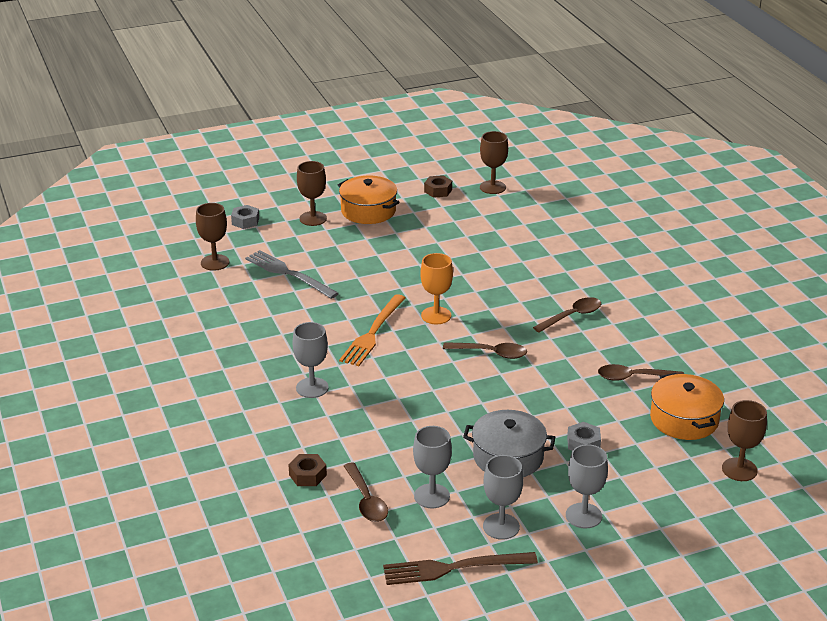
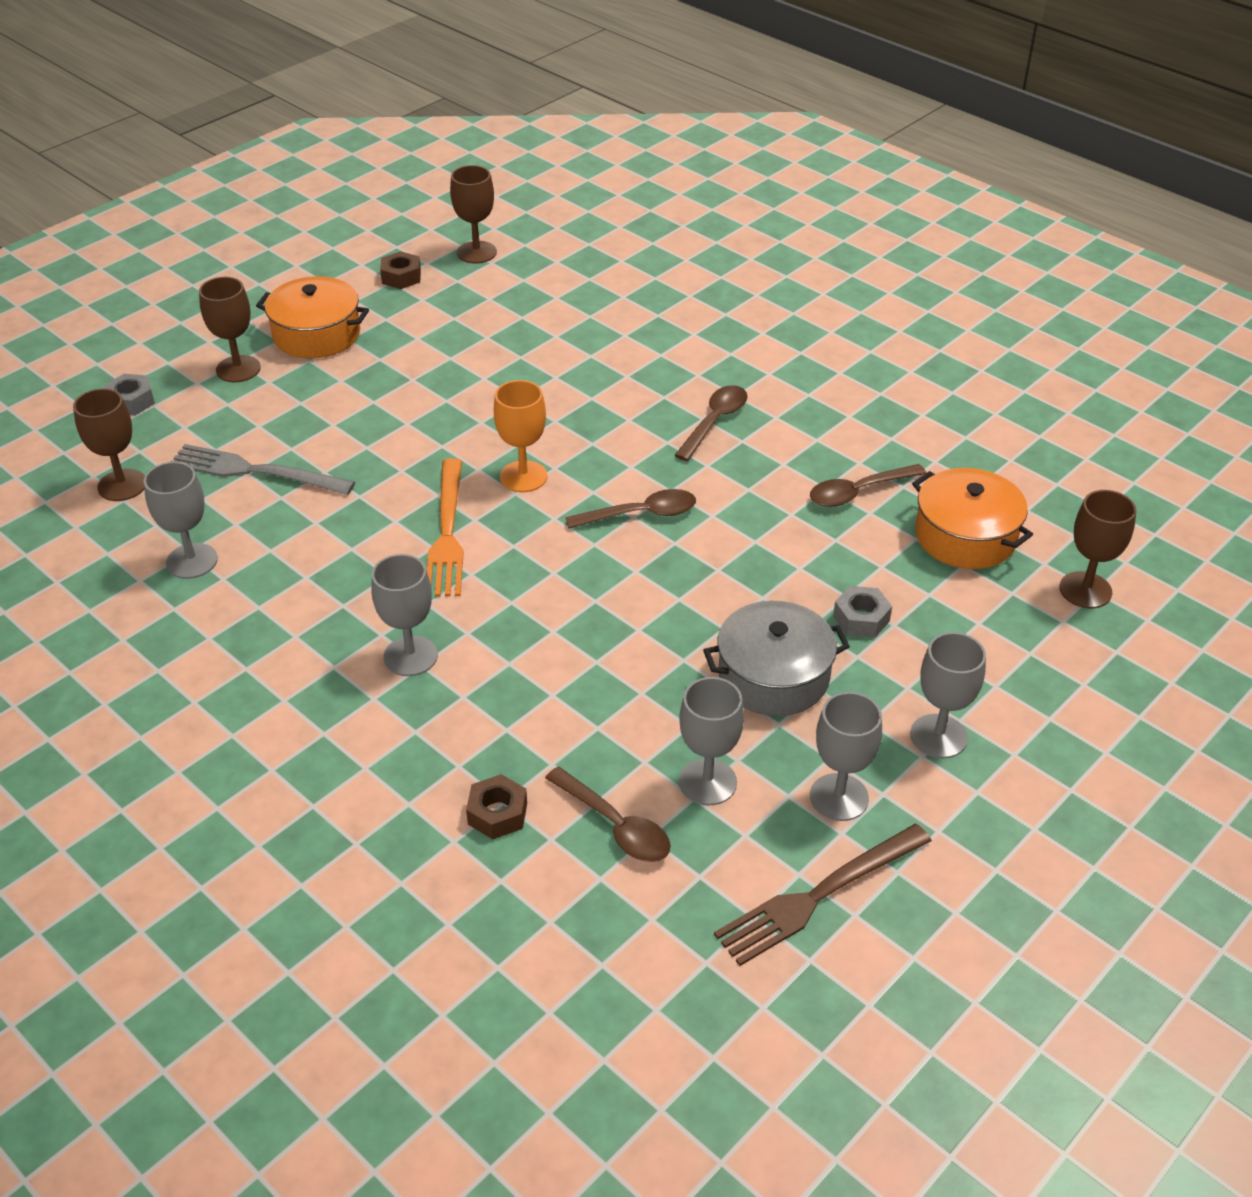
camera: 25 degrees left, 10 degrees up
(227, 309) = (192, 561): none -> grey goblet

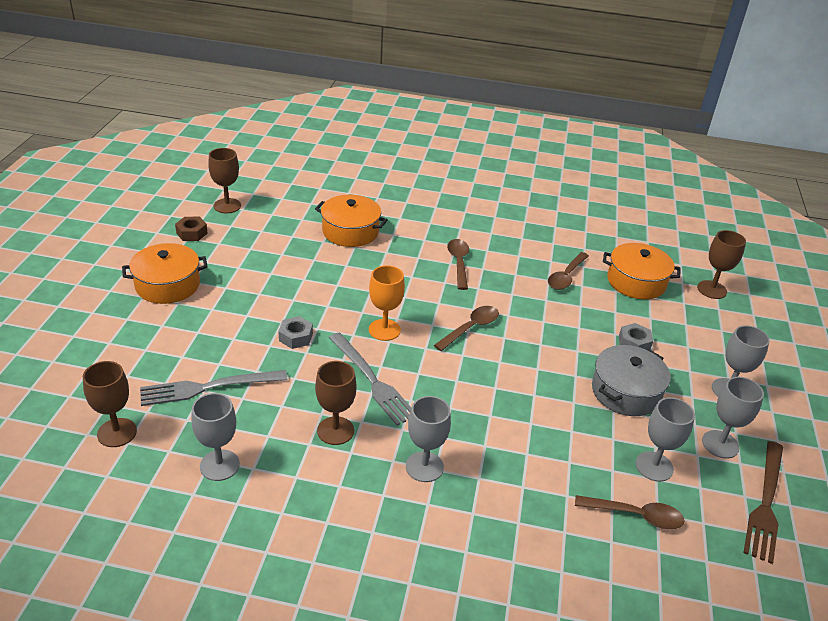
camera: 35 degrees left, 5 degrees down
(131, 401) = (69, 371): grey nut -> grey nut (296, 337)
(238, 369) = (132, 324): brown goblet -> brown goblet (335, 431)
(447, 533) = (372, 381): orange fork -> grey fork
(497, 813) = (568, 541): brown nut -> none
(605, 333) = (350, 231): none -> orange pot

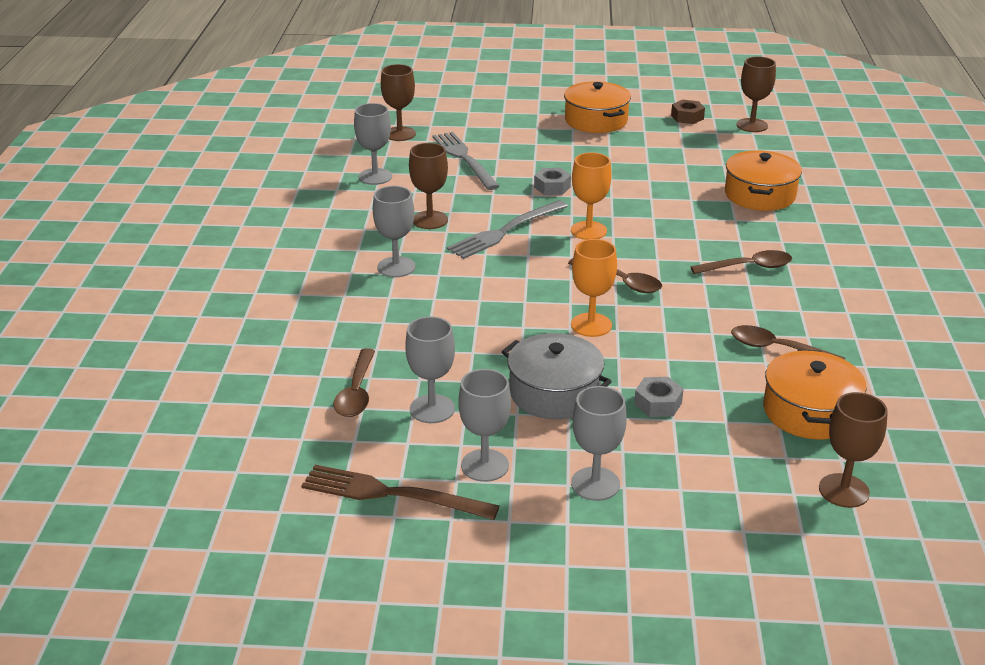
camera: 85 degrees right, 5 degrees down
(533, 356) = (591, 325): none -> orange goblet

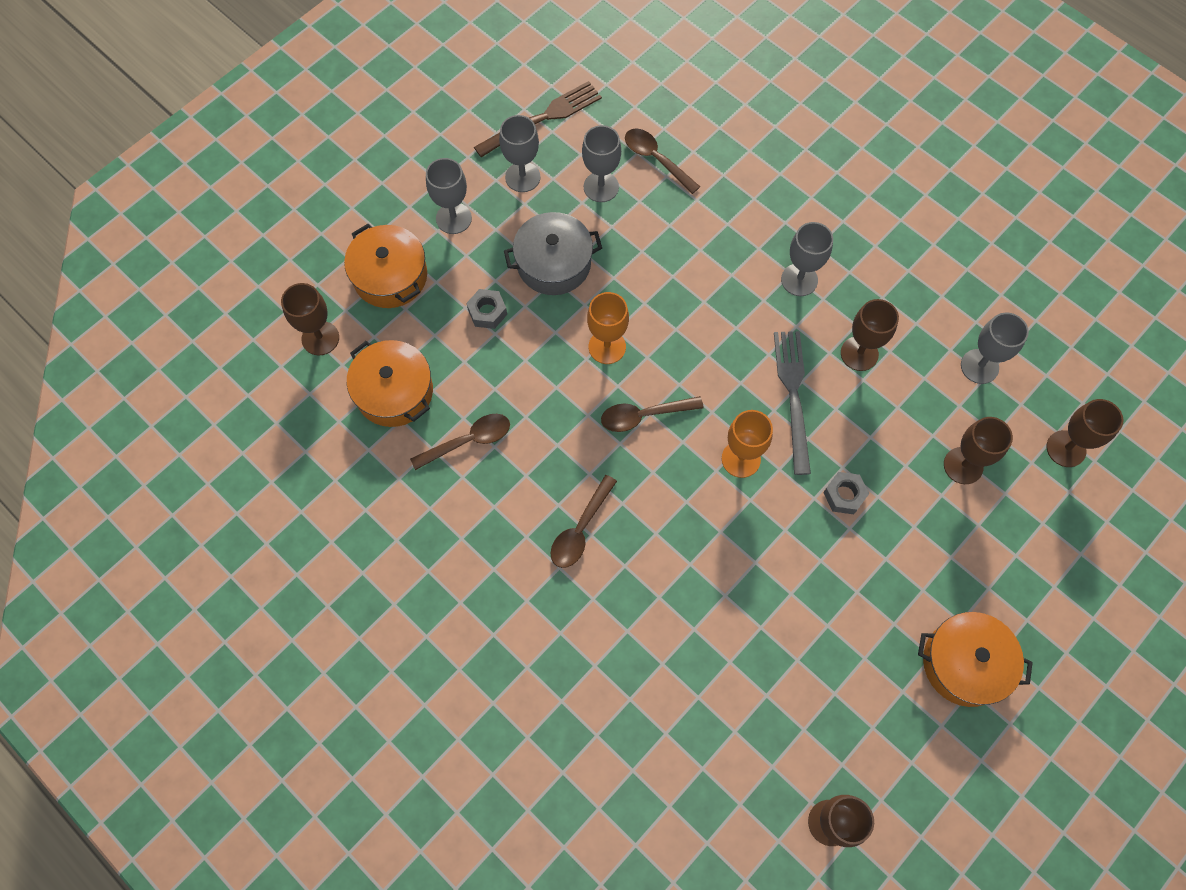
camera: 130 degrees right, 35 degrees up
(464, 159) = (963, 465): grey fork -> brown goblet
(687, 117) = (903, 771): brown nut -> none
(760, 195) = (681, 666): orange pot -> orange pot (390, 276)

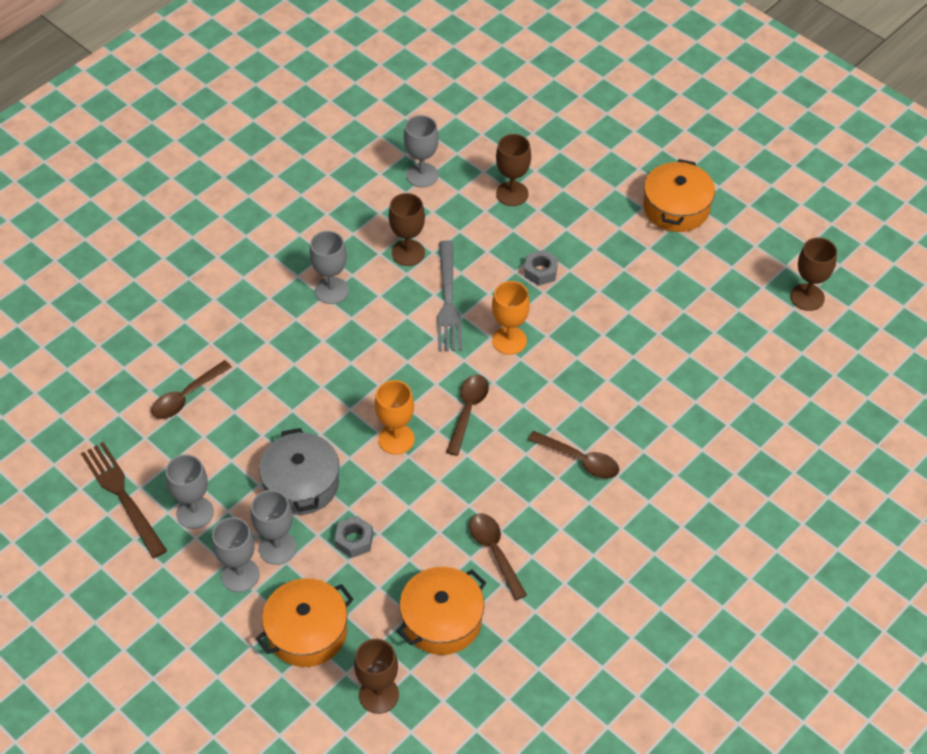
camera: 90 degrees left, 15 degrees down
(601, 187) = (214, 443): grey goblet -> grey goblet (277, 548)
(644, 416) = (468, 411): brown spoon -> brown spoon turned 150 degrees counterclockwise
(793, 395) = (448, 301): grey fork -> grey fork turned 90 degrees counterclockwise
(1066, 449) = (496, 130): brown goblet -> none

